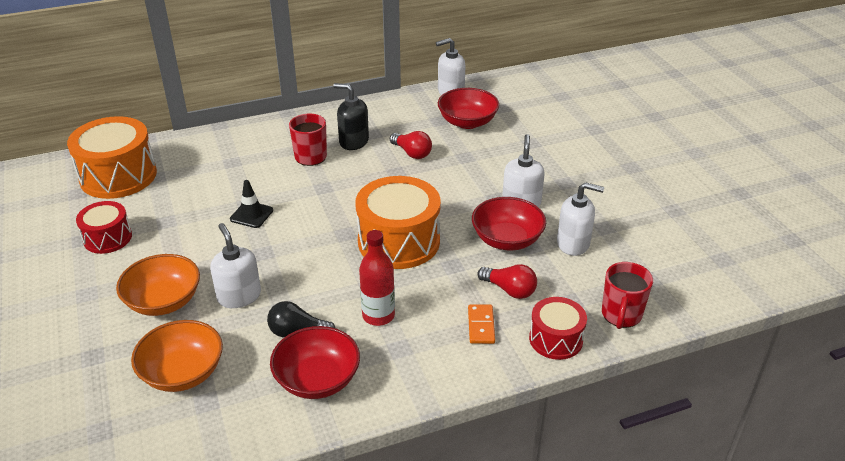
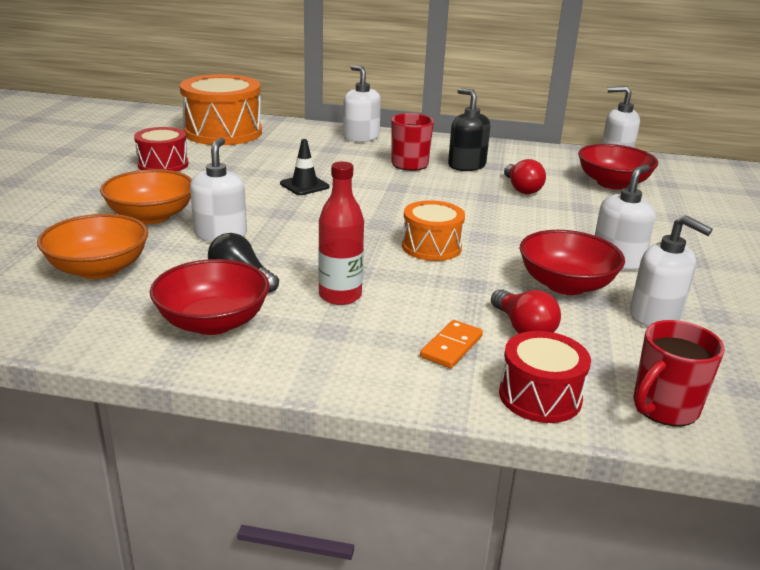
camera: 30 degrees right, 10 degrees down
(244, 137) = (361, 137): none -> white soap dispenser
(398, 241) = (431, 247): orange drum -> orange drum, size x0.57

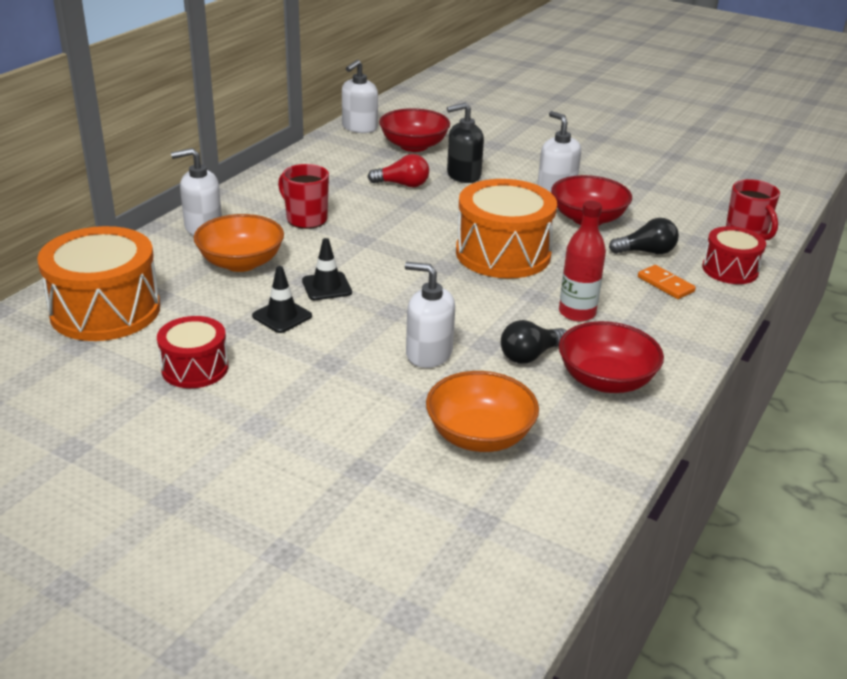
camera: 70 degrees left, 5 degrees up
(151, 216) = (358, 391): orange bowl -> orange bowl (241, 263)
(248, 178) = (282, 316): none -> black traffic cone
(431, 247) = (503, 254): orange drum -> orange drum, size x1.75
(466, 165) = (330, 193): black soap dispenser -> black soap dispenser (463, 175)
(523, 328) = (646, 252): red light bulb -> black light bulb
(655, 316) = (640, 203): white soap dispenser -> none

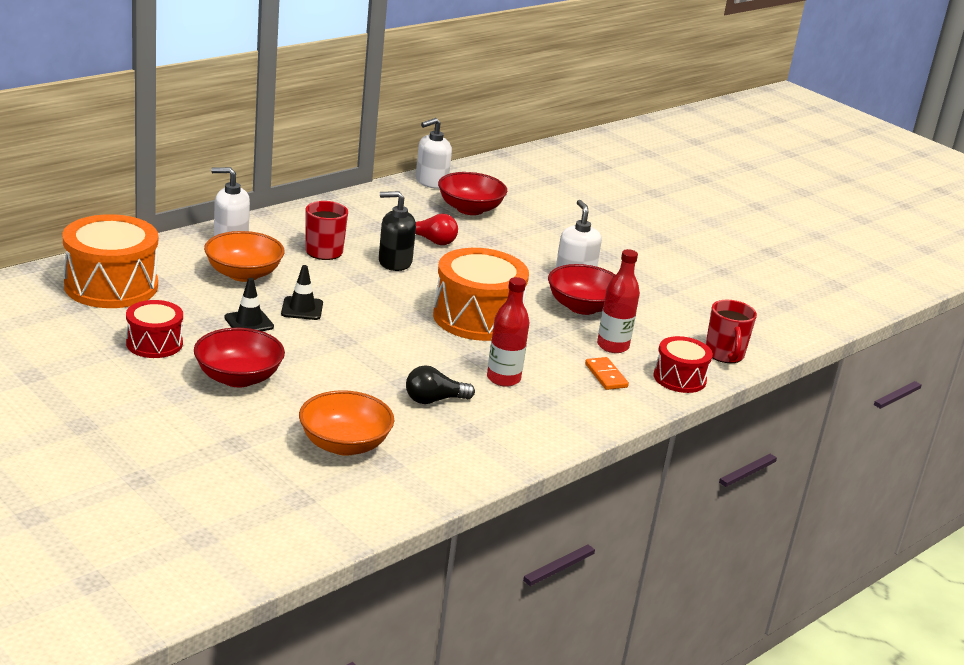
camera: 15 degrees right, 5 degrees down
(428, 354) = (349, 378): white soap dispenser -> none
(463, 175) = (496, 244): black soap dispenser -> black soap dispenser (394, 262)
(606, 380) = (483, 433): red bowl -> red bowl (238, 378)
(646, 252) = (612, 346): black light bulb -> red bottle

